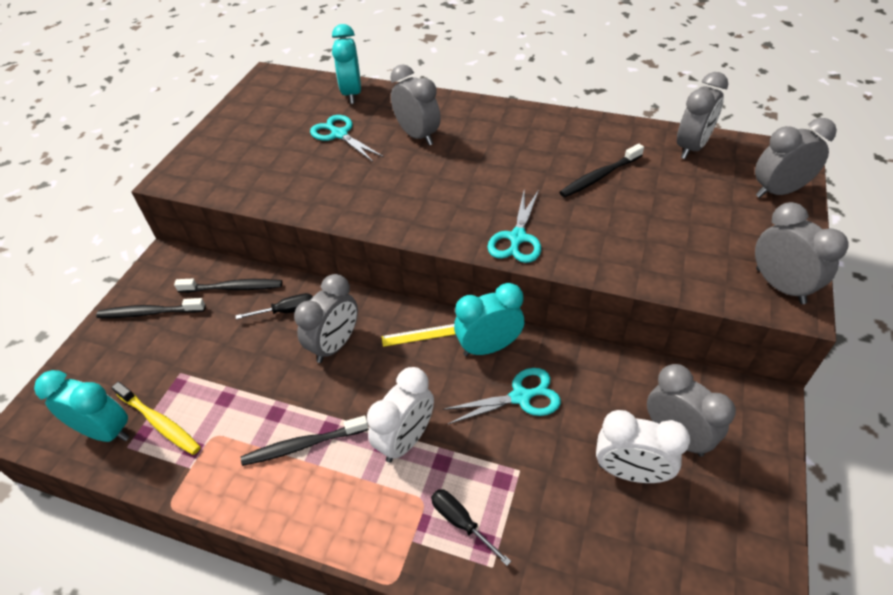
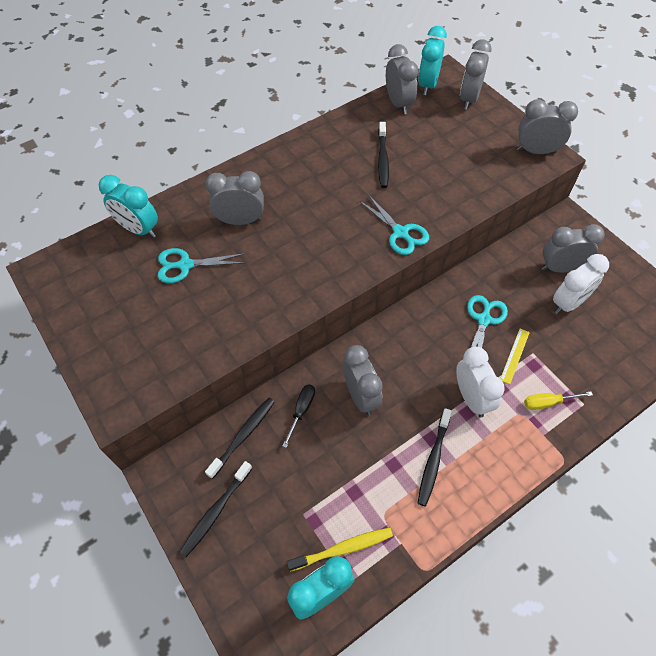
camera: 55 degrees left, 10 degrees up
(421, 335) = (394, 341): yellow ruler -> yellow ruler (515, 355)
(461, 522) = (547, 402): black screwdriver -> yellow screwdriver
(488, 347) = (434, 311): turquoise clock -> turquoise clock (428, 85)

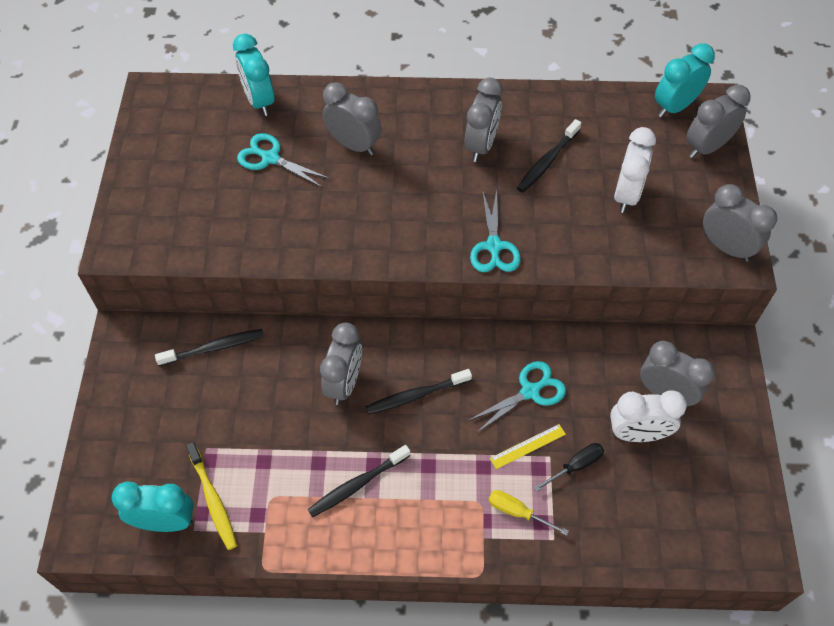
camera: 35 degrees right, 0 degrees up
(216, 511) = (140, 395): black toothbrush -> black toothbrush (416, 395)
(301, 410) = (281, 360): black screwdriver -> black screwdriver (576, 466)
(343, 548) = (213, 500): yellow toothbrush -> yellow toothbrush turned 45 degrees clockwise
(398, 104) = (621, 110): grey clock -> grey clock (481, 145)
(471, 398) = (445, 455): white clock -> white clock (626, 195)

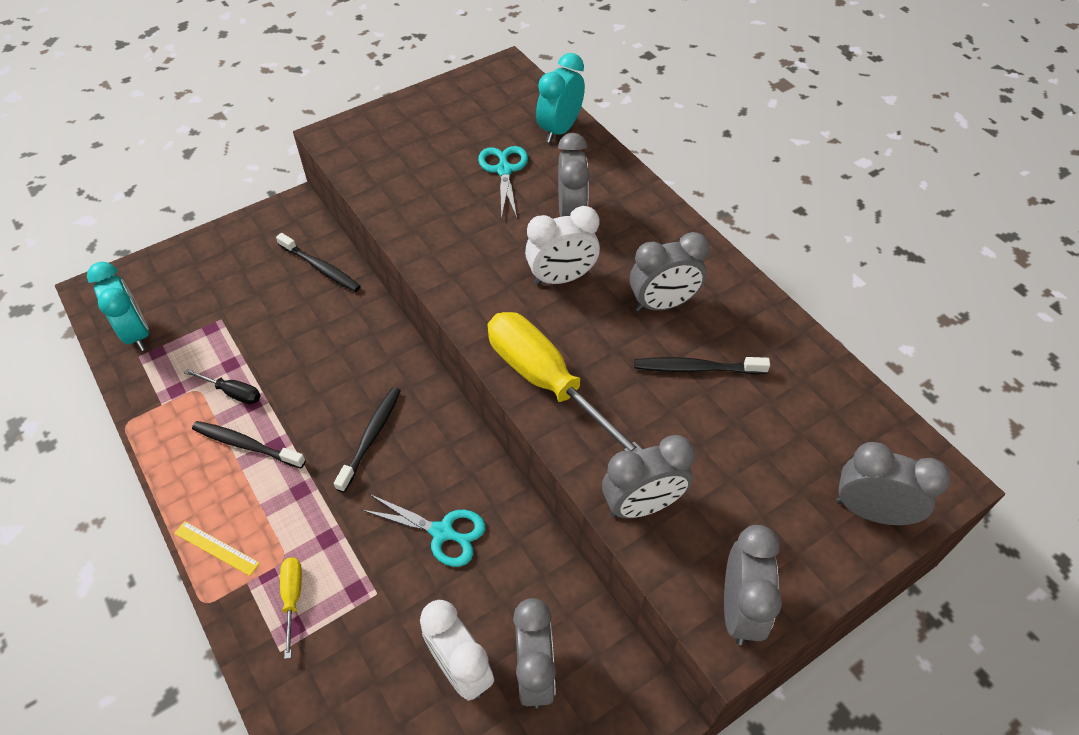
camera: 55 degrees right, 5 degrees down
(213, 500) = (173, 352): yellow toothbrush -> none
(344, 383) = (347, 375): grey clock -> grey clock (642, 505)
(416, 395) = (371, 437): black toothbrush -> black toothbrush turned 75 degrees clockwise
(494, 246) = (545, 381): turquoise scissors -> yellow screwdriver
(528, 446) = (375, 566): yellow ruler -> yellow ruler (216, 548)
(576, 466) = (380, 625): black screwdriver -> black screwdriver (233, 393)
(626, 195) = (720, 464): white clock -> white clock (561, 278)
(674, 107) = (896, 447): turquoise clock -> none

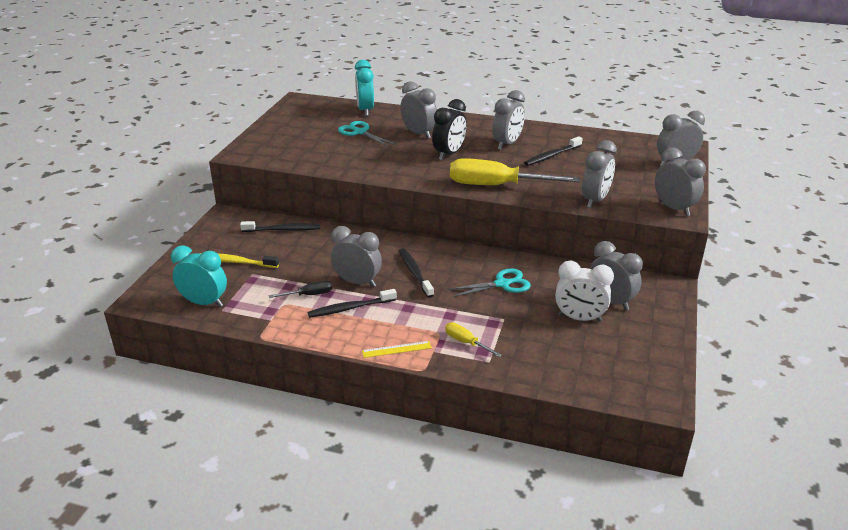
camera: 40 degrees left, 20 degrees down
(226, 291) = (237, 262): none -> yellow toothbrush
(297, 408) = (357, 282): none -> grey clock
(561, 278) = (449, 154): white clock -> black clock

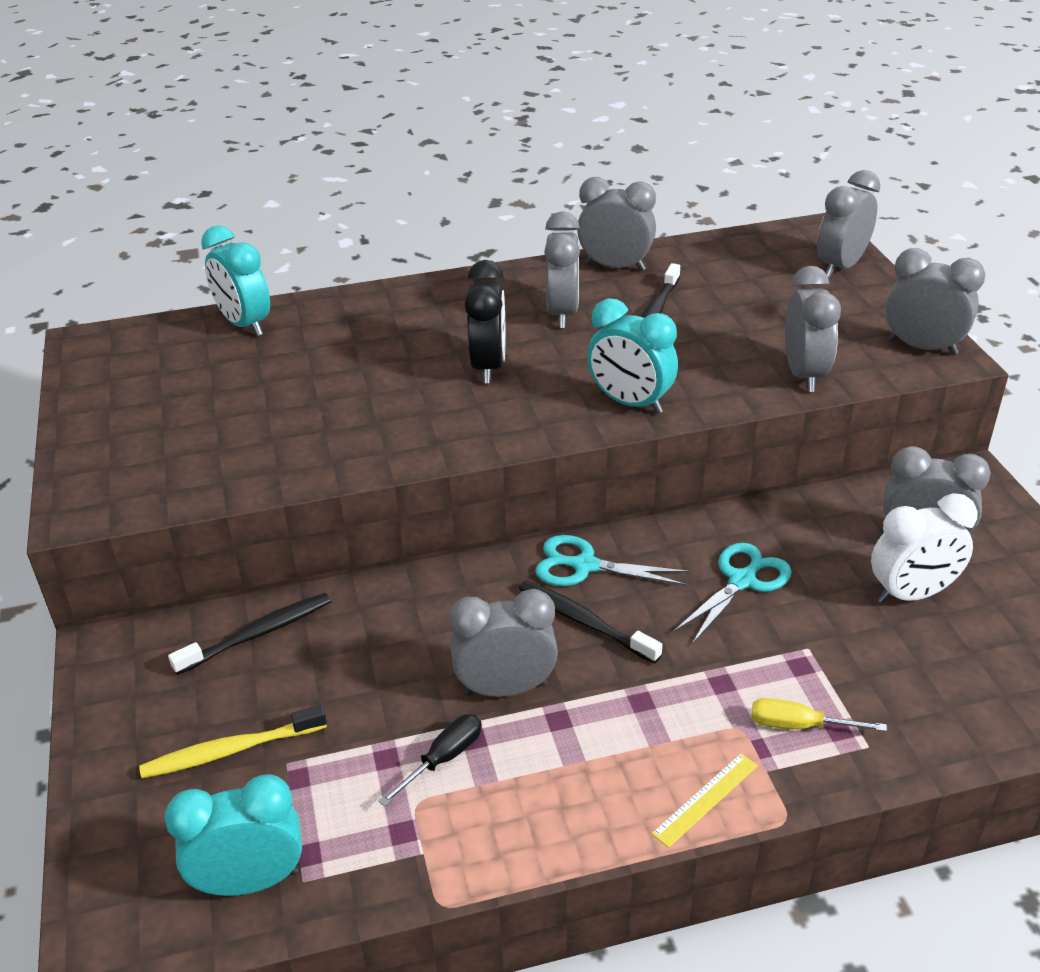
camera: 30 degrees left, 5 degrees up
(350, 308) = (545, 751): black toothbrush -> none
(360, 132) = (281, 375): turquoise scissors -> turquoise scissors (584, 566)
(418, 134) = (393, 342): grey clock -> grey clock (615, 267)
(496, 186) = (630, 403): yellow screwdriver -> turquoise clock

